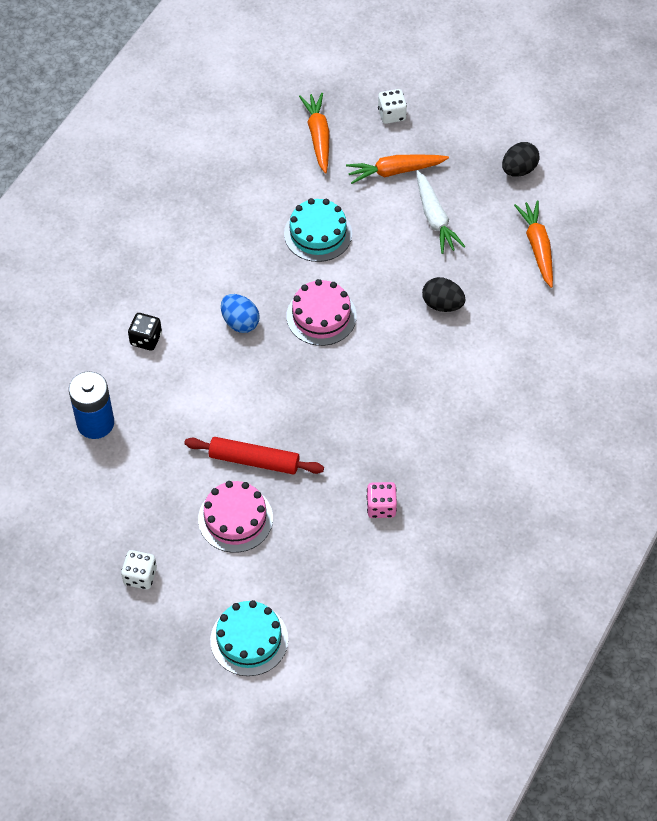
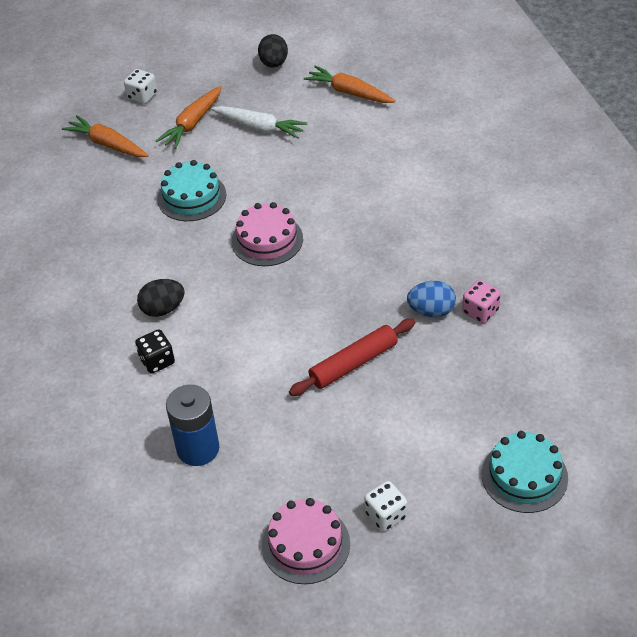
camera: 45 degrees left, 10 degrees down
(235, 518) = (396, 411): pink cake -> pink cake (306, 544)
(240, 322) = (214, 291): blue egg -> blue egg (431, 311)
(442, 304) = (338, 168): black egg -> black egg (163, 309)

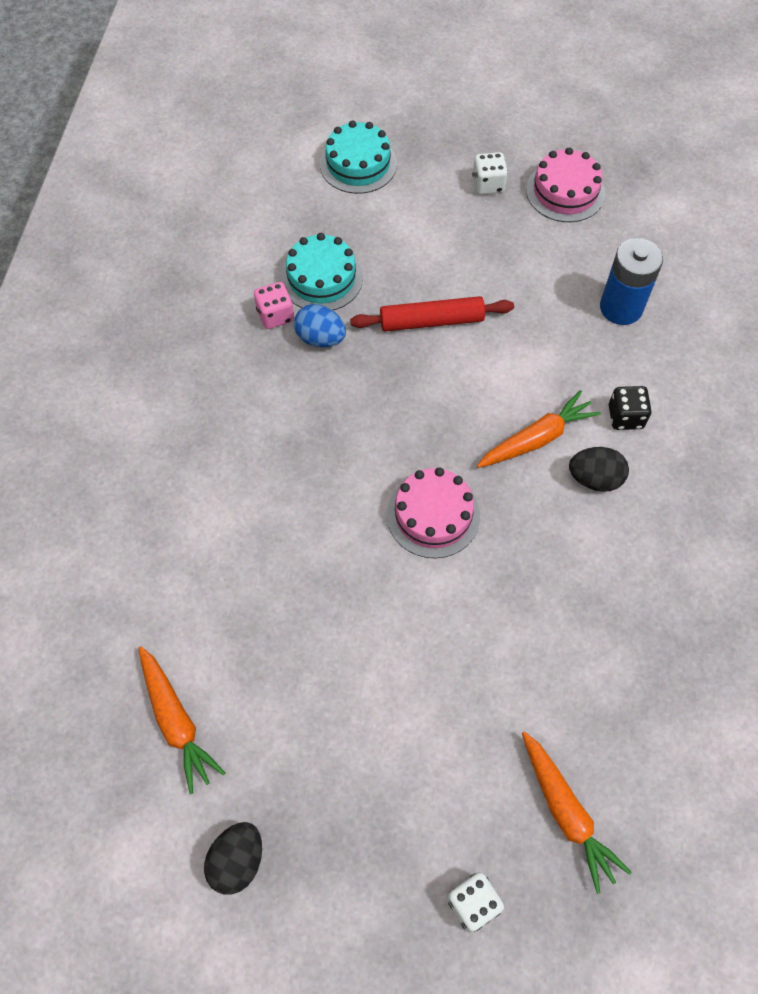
camera: 155 degrees left, 15 degrees up
(191, 197) = (490, 636): turquoise cake -> turquoise cake (321, 278)
(192, 123) = (425, 786): orange carrot -> orange carrot (537, 438)
(259, 127) = (338, 720): white carrot -> none

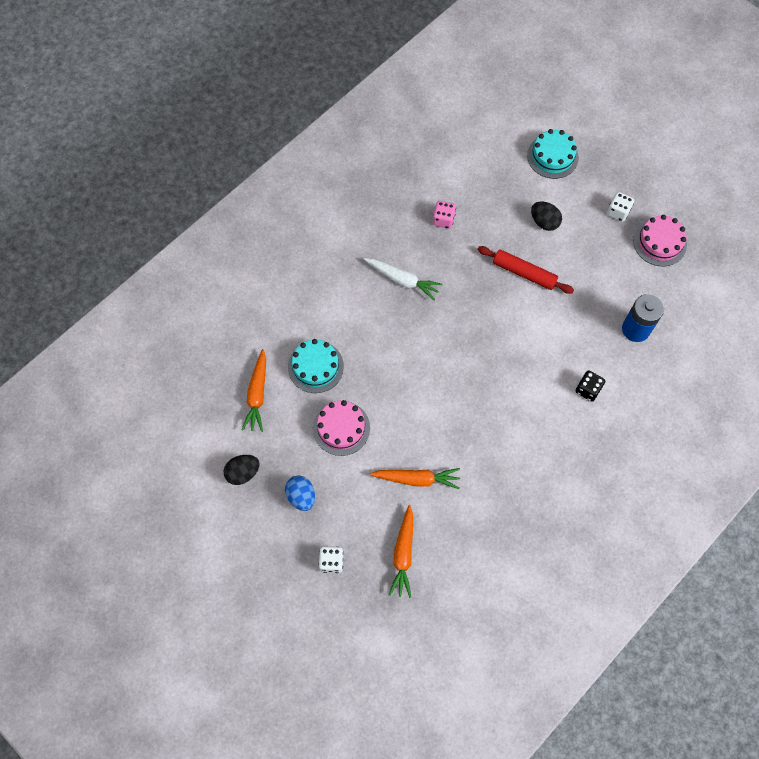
camera: 35 degrees right, 5 degrees up
(277, 424) = (402, 280): none -> white carrot
(320, 338) = (458, 247): blue egg -> blue egg (301, 496)
(321, 278) = (483, 213): turquoise cake -> turquoise cake (315, 367)
(433, 515) = (446, 376): pink cake -> pink cake (341, 428)
(537, 438) = (531, 371): orange carrot -> orange carrot (417, 479)
(594, 479) = (544, 411): black egg -> black egg (544, 222)

